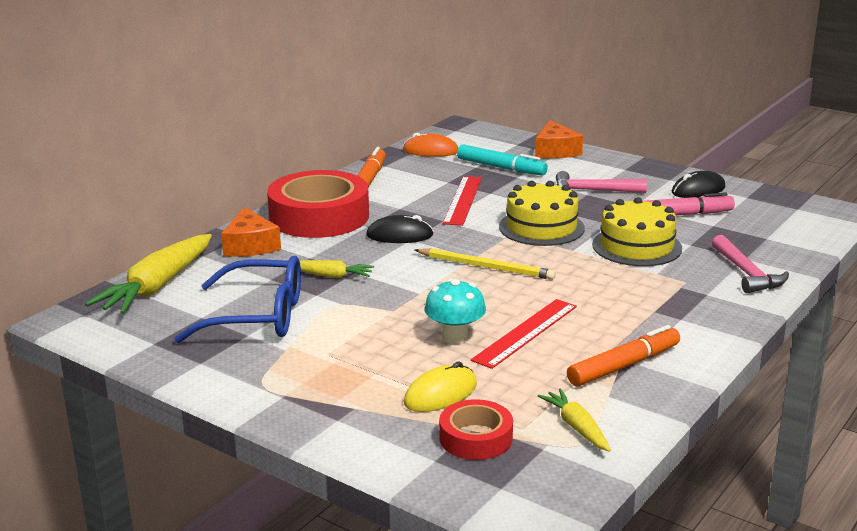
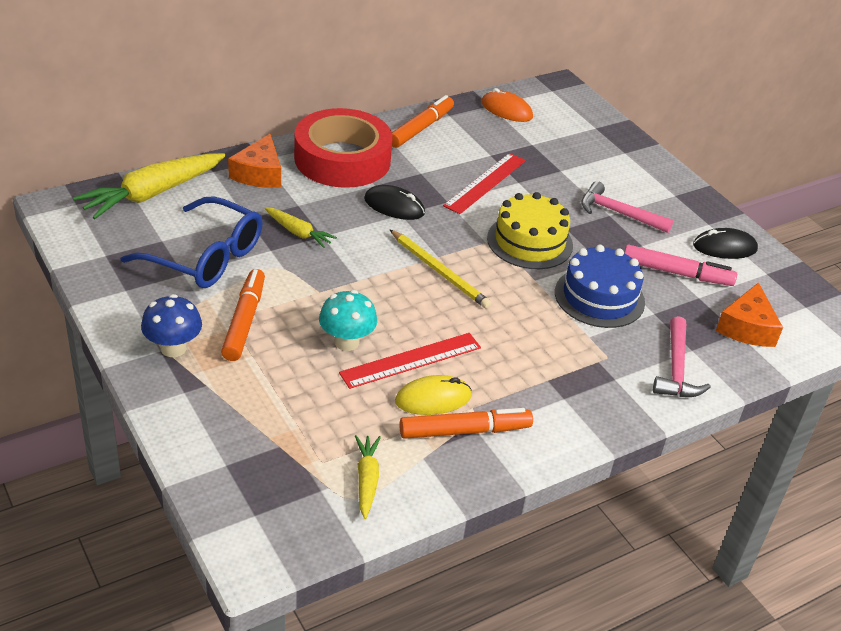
camera: 20 degrees right, 15 degrees up
(293, 391) = (173, 348): none -> blue mushroom
(343, 351) = (244, 321): none -> orange marker
(440, 394) = (285, 398): yellow mouse -> yellow mouse (433, 399)
(476, 438) = (276, 456): red tape -> none
(501, 168) = (555, 154): turquoise marker -> none
(555, 151) = (626, 149): orange cheese -> orange cheese (747, 327)
(637, 246) = (599, 297): yellow cake -> blue cake

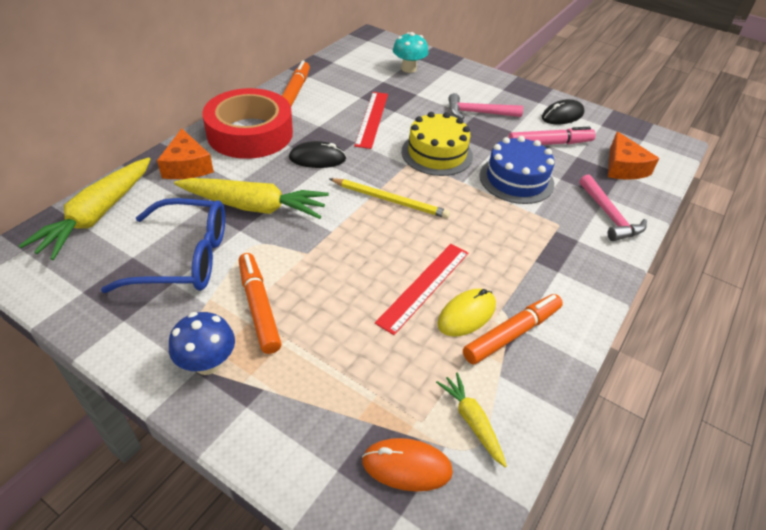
camera: 25 degrees left, 5 degrees up
(298, 233) = (254, 206): yellow carrot -> yellow carrot, size x1.94
(346, 342) = (361, 291): turquoise mushroom -> turquoise mushroom (408, 69)
(506, 110) = (347, 62): orange mouse -> orange mouse (407, 466)

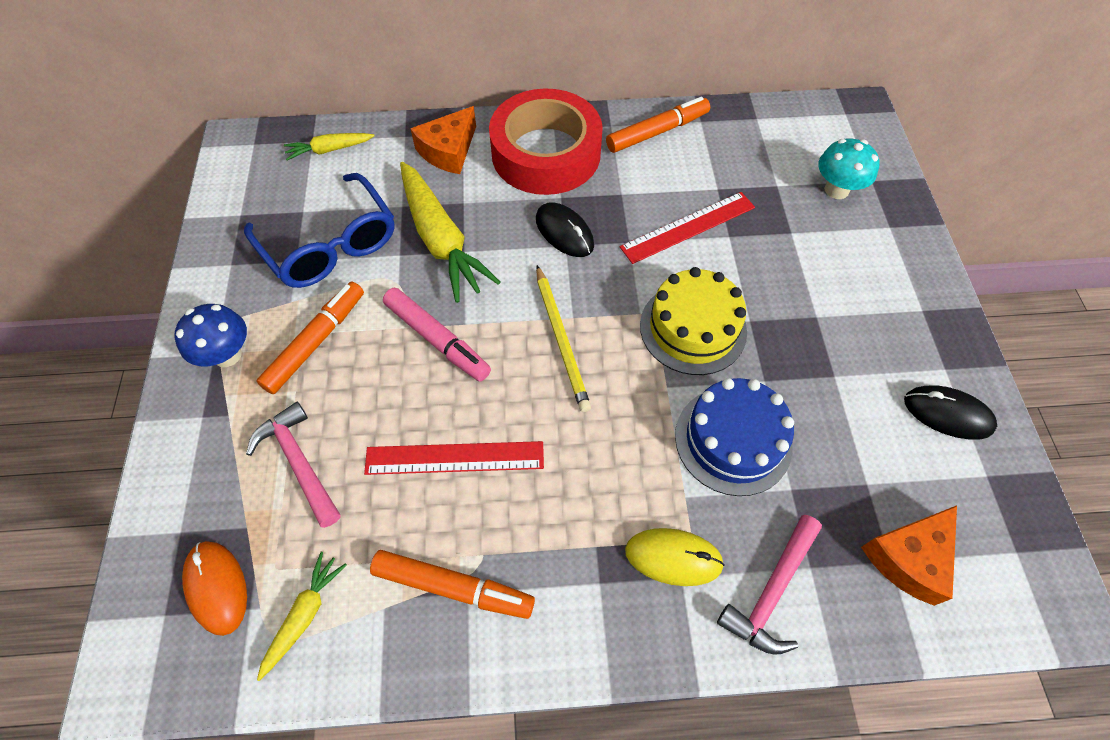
camera: 55 degrees right, 15 degrees up
(97, 215) = (329, 150): yellow carrot -> yellow carrot, size x0.51
(466, 314) = (446, 524): yellow mouse -> yellow mouse (673, 557)
(478, 113) = (830, 317): pink hammer -> pink hammer (299, 462)
(549, 143) = (857, 434): pink marker -> pink marker (437, 339)

